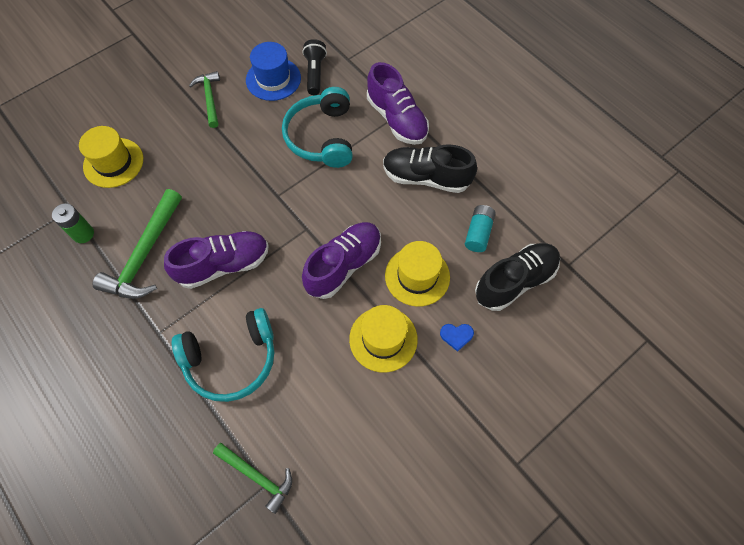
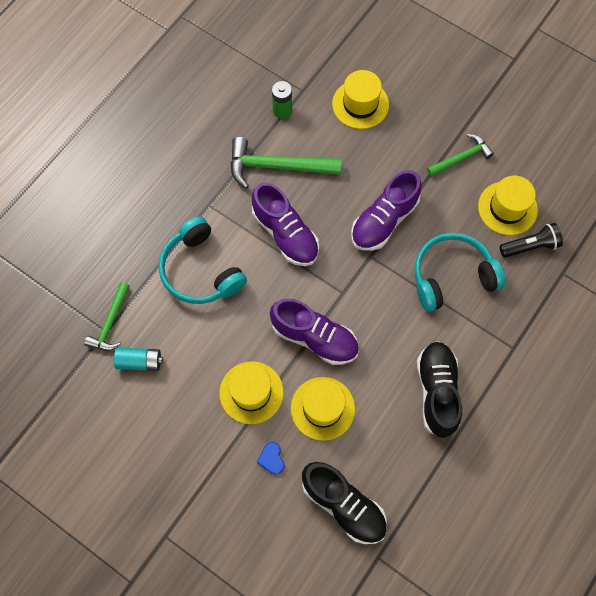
camera: 75 degrees right, 5 degrees up
(273, 79) = (507, 208): blue hat -> yellow hat
(397, 119) = (500, 344): purple shoe -> purple shoe (384, 220)
(478, 233) = (388, 458): turquoise battery -> turquoise battery (140, 362)

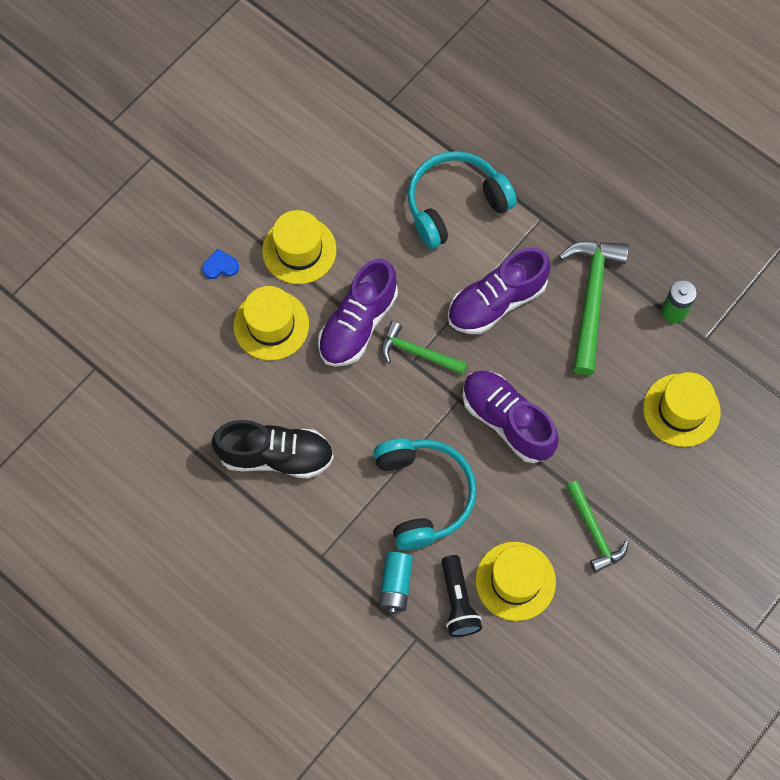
camera: 95 degrees right, 0 degrees up
(110, 323) = (398, 108): green hammer -> green hammer (418, 352)
(140, 362) = (348, 137): turquoise battery -> turquoise battery (395, 585)
(343, 505) = (158, 337): black shoe -> none

